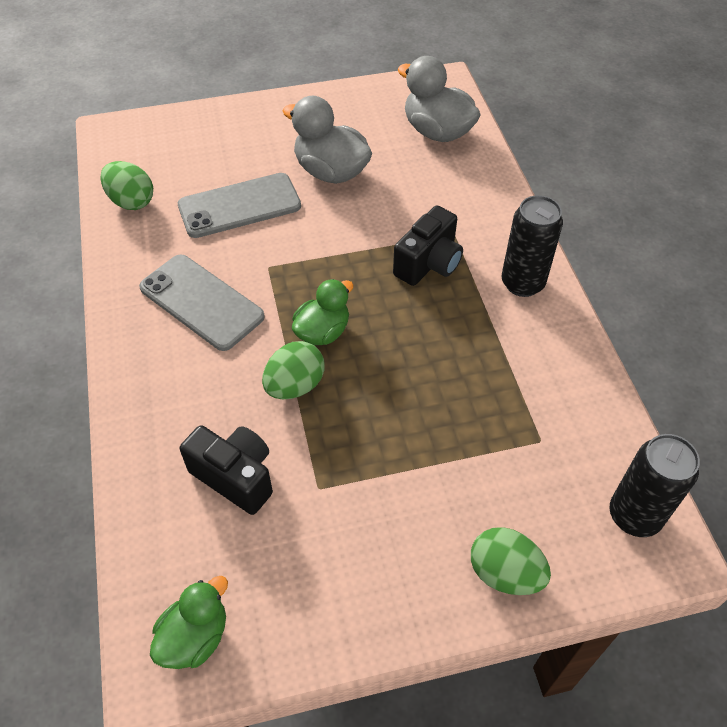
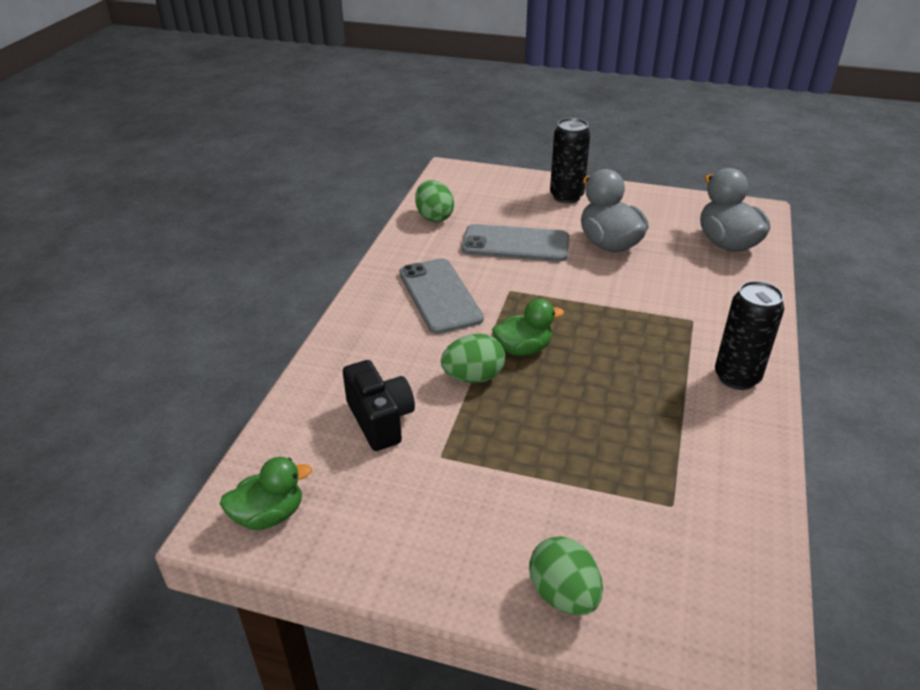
camera: 30 degrees right, 15 degrees down
(429, 263) = (653, 333): black camera -> none
(634, 515) = (732, 609): black can -> black can (566, 196)

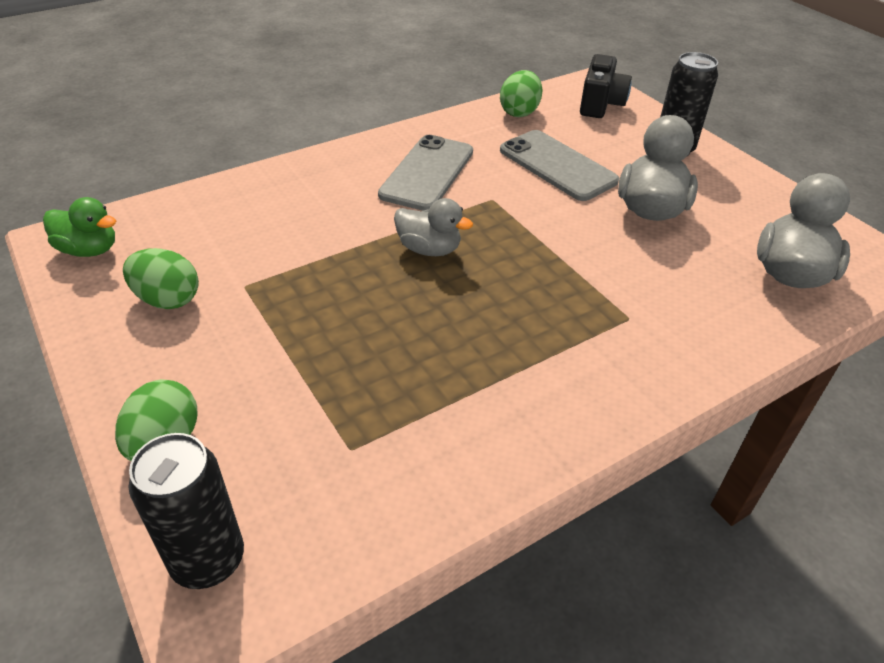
camera: 40 degrees right, 5 degrees up
(380, 420) = (245, 235): black camera -> black camera (600, 104)
(473, 377) = (356, 246): green egg -> green egg (167, 299)
(523, 349) = (429, 249): green duck -> grey duck
(737, 377) = (591, 393): black can -> black can (208, 560)

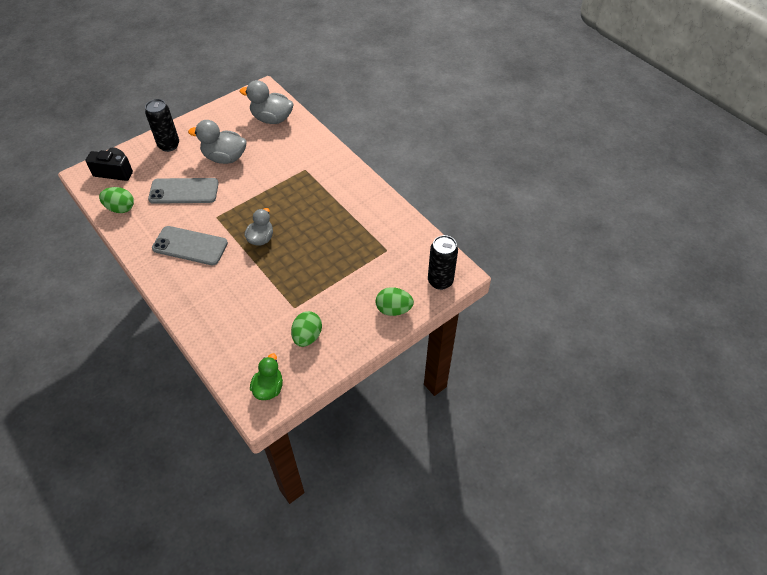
camera: 95 degrees left, 10 degrees up
(557, 166) = (184, 191): grey phone -> grey phone turned 45 degrees clockwise

